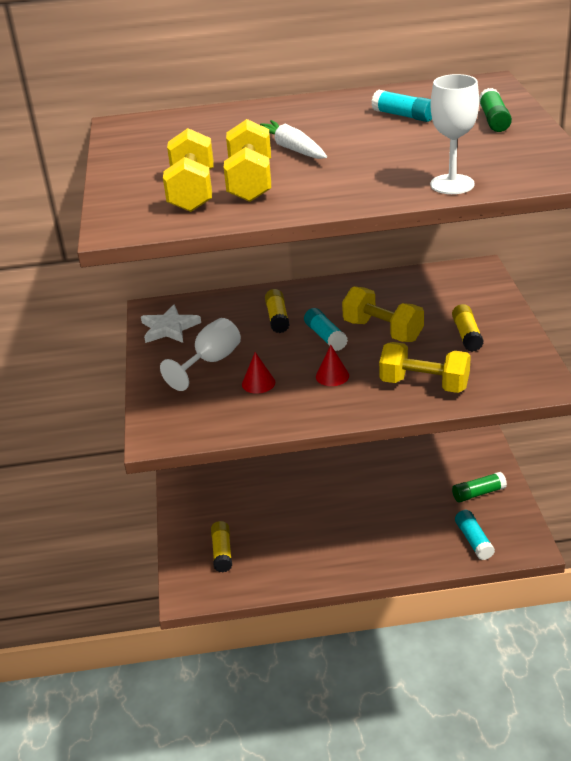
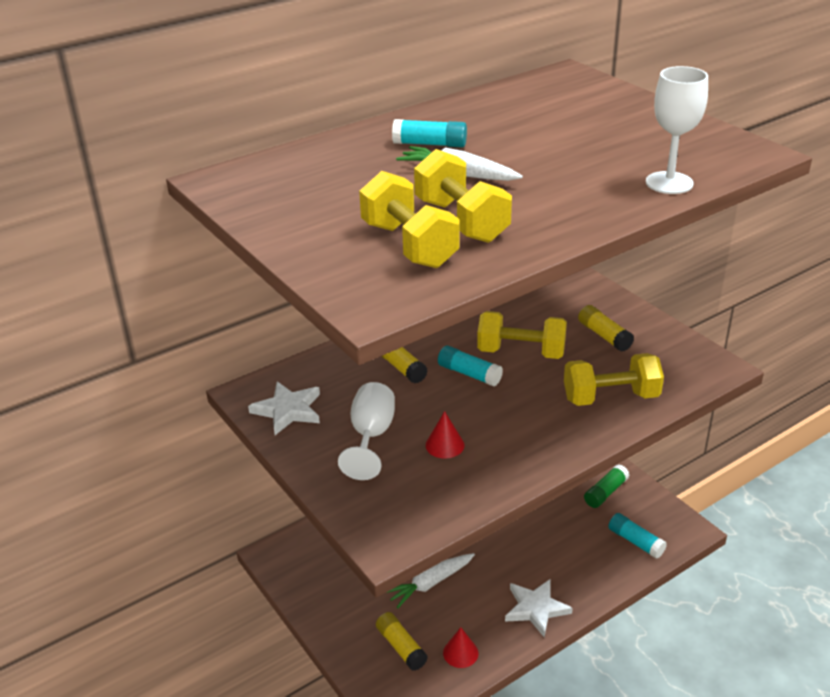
camera: 30 degrees left, 0 degrees up
(277, 515) = (430, 584): none -> white carrot
(332, 376) = (514, 414): red cone -> red cone (460, 653)
(347, 562) = (536, 608): none -> white star
(403, 116) = (529, 119): turquoise glue stick -> turquoise glue stick (430, 144)
(493, 120) = (623, 110): green glue stick -> none

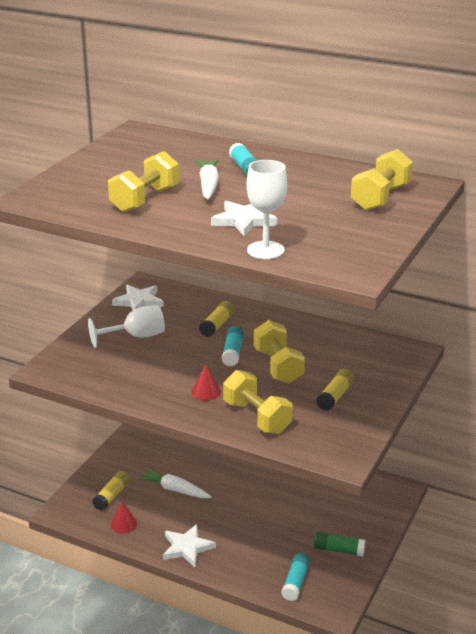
camera: 60 degrees right, 5 degrees down
(409, 245) = (102, 193): yellow dumbbell -> yellow dumbbell (380, 198)
(445, 445) = (148, 364): red cone -> red cone (206, 392)
(579, 177) = (244, 220): none -> white star

